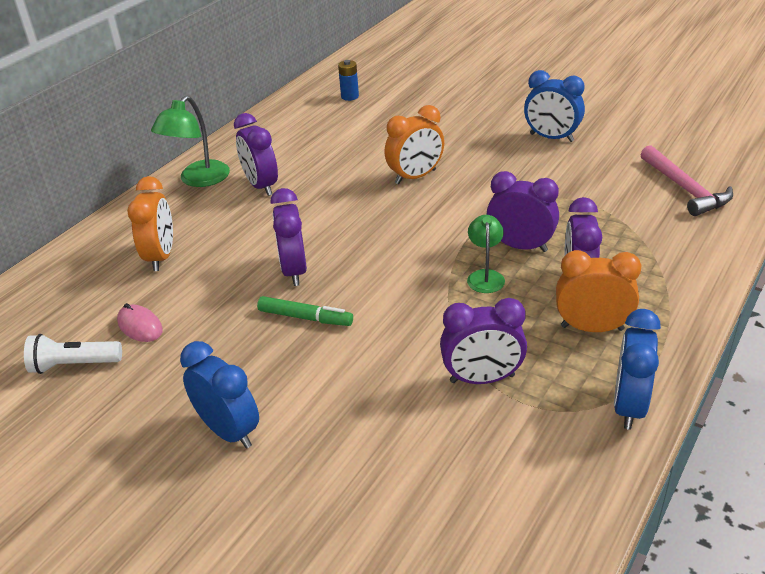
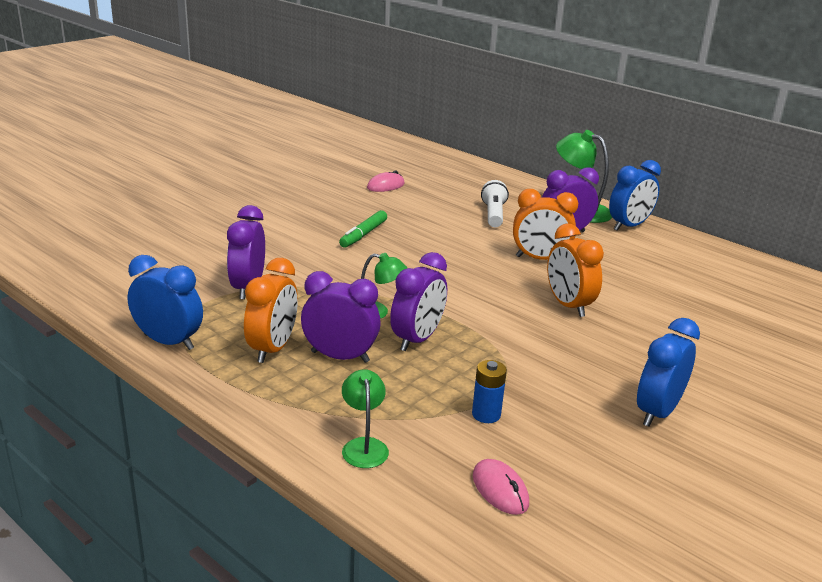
camera: 95 degrees right, 10 degrees down
(74, 365) = (357, 169): white flashlight -> white flashlight (493, 215)
(161, 257) = (466, 194): orange clock -> orange clock (539, 259)
(229, 431) = (265, 204): blue clock -> blue clock (629, 226)
(294, 271) = (426, 236): purple clock -> none
(350, 96) = (764, 293): blue battery -> blue battery (486, 414)
(685, 189) = (500, 490): pink hammer -> pink mouse
(688, 249) = (364, 446): none -> green lamp

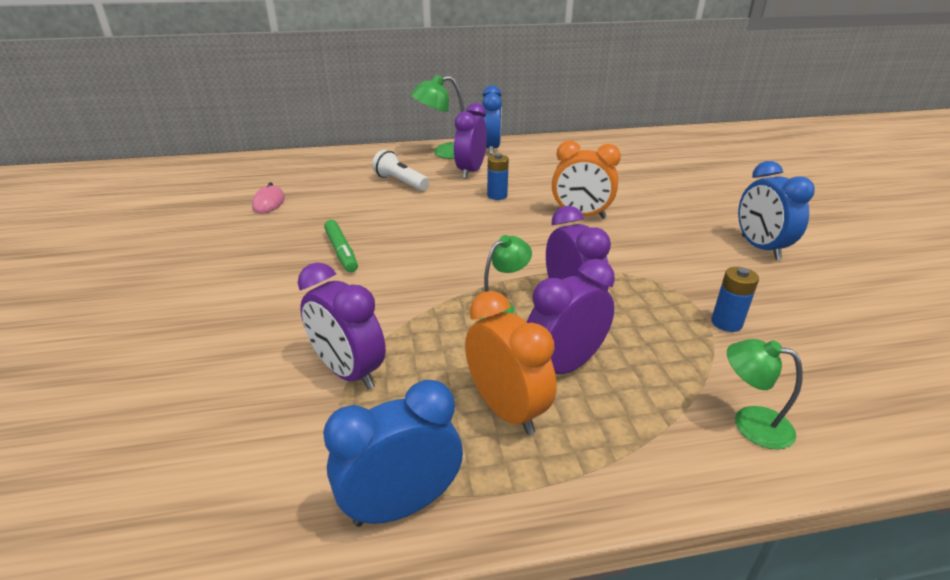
camera: 50 degrees left, 5 degrees up
(500, 490) = (853, 367): pink mouse -> none
(539, 259) = (497, 196): orange clock -> blue battery

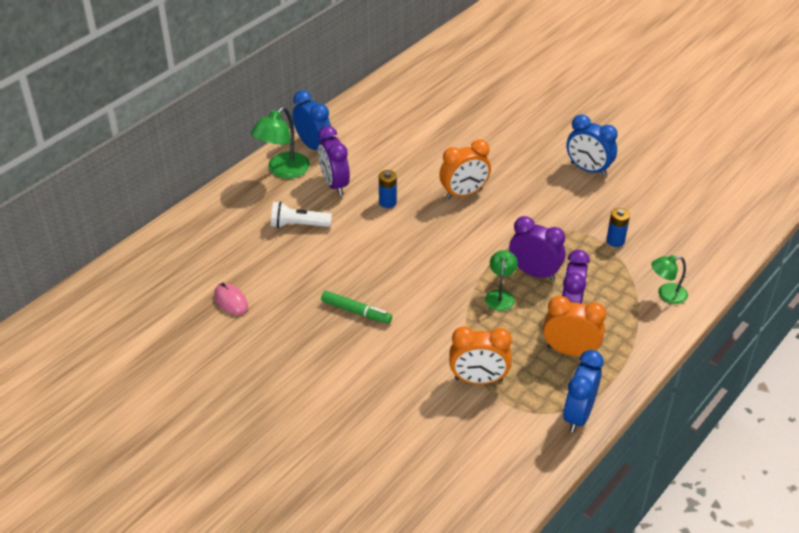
camera: 40 degrees left, 10 degrees up
(348, 372) = (478, 380): purple clock -> orange clock

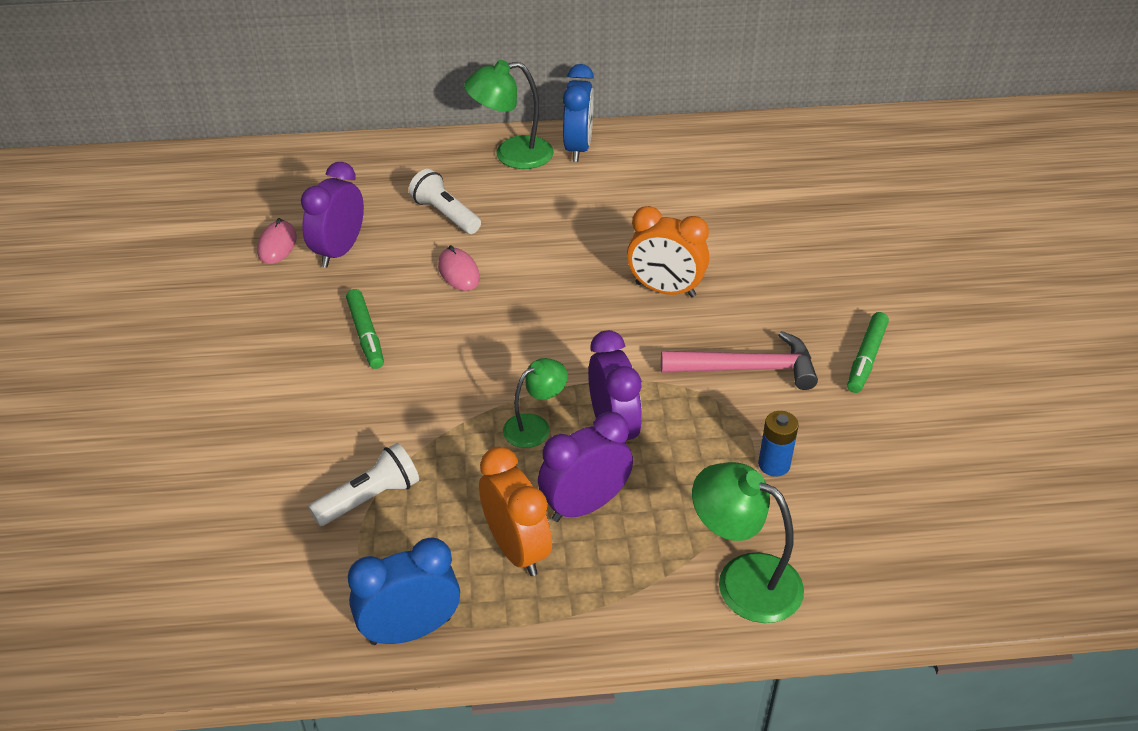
camera: 45 degrees right, 0 degrees up
(334, 184) = (540, 197): purple clock -> purple clock (339, 251)
(353, 250) = (459, 272): none -> pink mouse
(387, 202) = (567, 247): blue battery -> none
(478, 380) = (370, 498): orange clock -> white flashlight
(549, 206) = (747, 368): none -> pink hammer
(588, 169) = (866, 358): blue clock -> green marker
(666, 294) = (743, 579): green lamp -> green lamp, size x1.60

